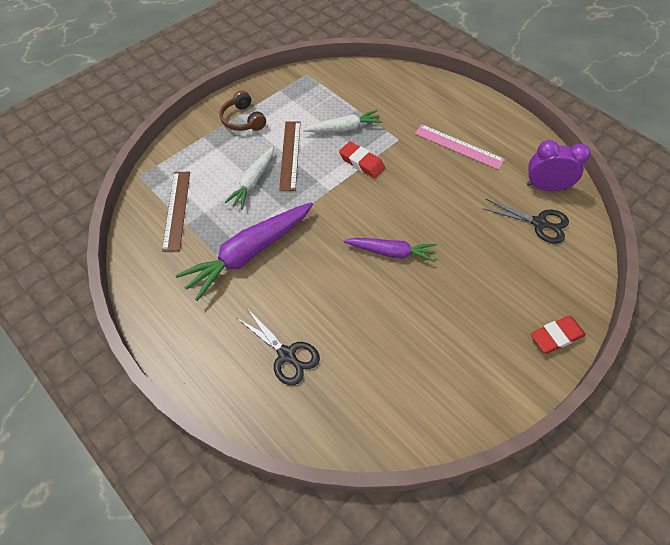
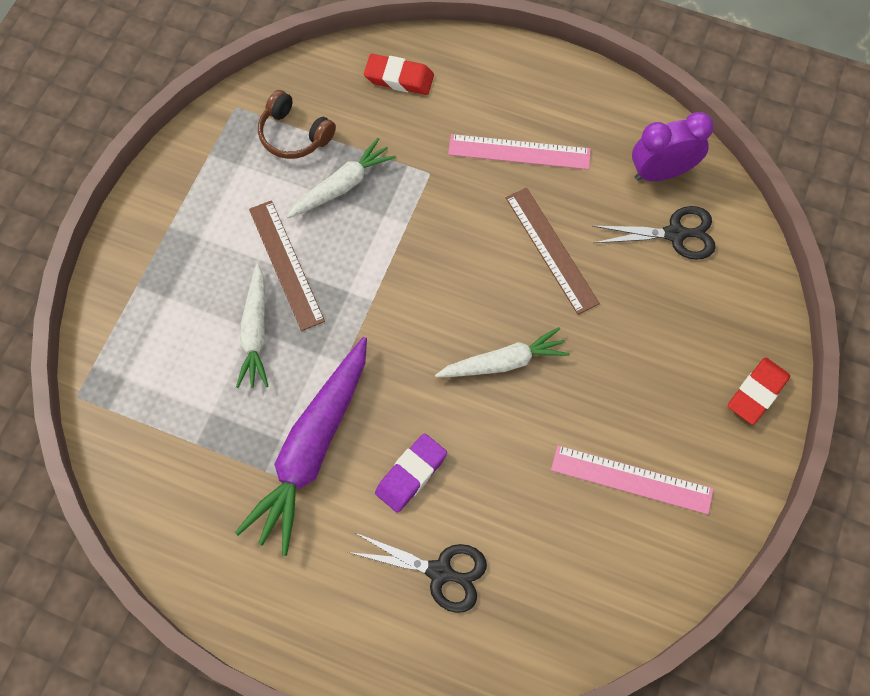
camera: 25 degrees left, 10 degrees up
(177, 210) = (168, 426): brown ruler -> brown ruler (551, 249)
(243, 120) = (182, 231): brown headphones -> brown headphones (294, 135)
(300, 291) = (411, 474): none -> purple eraser
(361, 162) = (396, 235): red eraser -> red eraser (399, 78)
(391, 252) = (503, 362): purple carrot -> white carrot
(442, 353) = (631, 479): none -> pink ruler

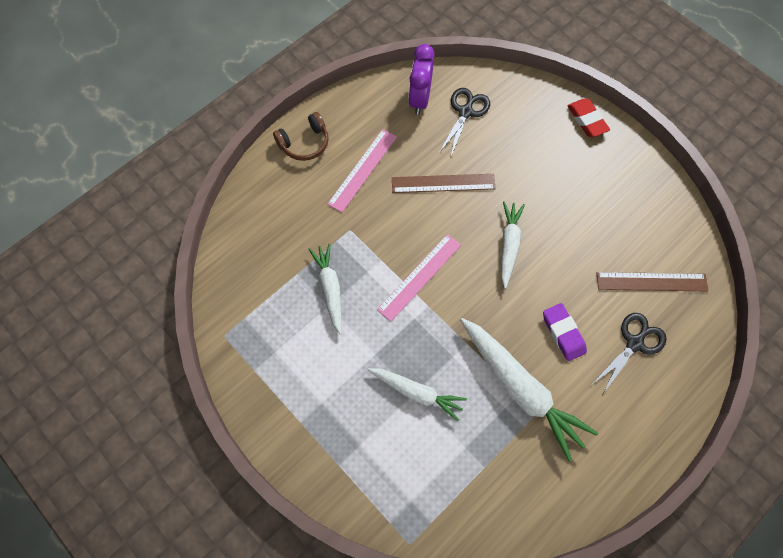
camera: 65 degrees left, 0 degrees up
(286, 264) = (373, 351): brown ruler -> brown ruler (651, 282)
(294, 135) = (271, 304): brown headphones -> brown headphones (304, 143)
(312, 448) = (520, 388): purple carrot -> white carrot
(399, 78) = (264, 217): red eraser -> none
(631, 479) = (615, 209): pink ruler -> pink ruler (419, 277)

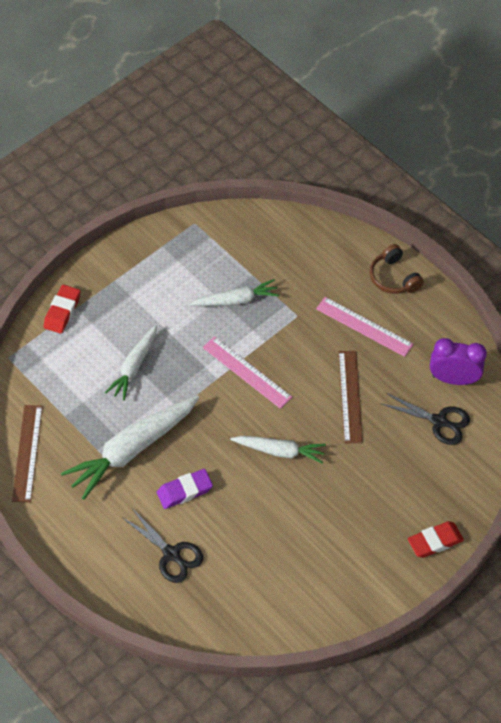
camera: 90 degrees right, 10 degrees down
(344, 482) = (62, 311): none -> red eraser
(651, 282) = (237, 580): brown ruler -> brown ruler (27, 453)

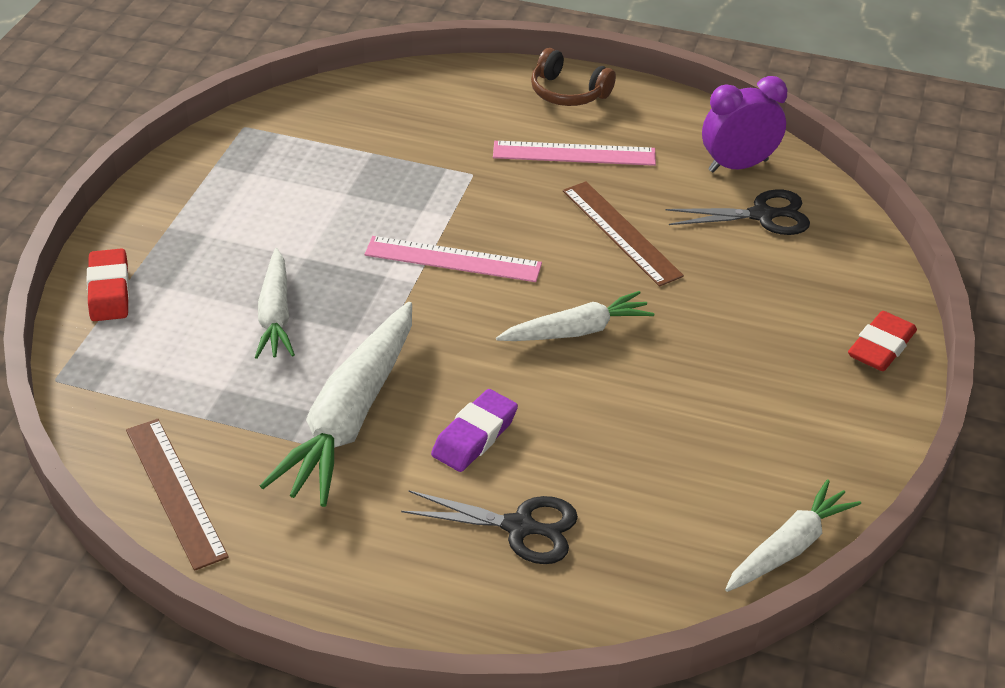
camera: 30 degrees left, 15 degrees down
(236, 300) = (371, 187): white carrot -> white carrot (789, 547)

